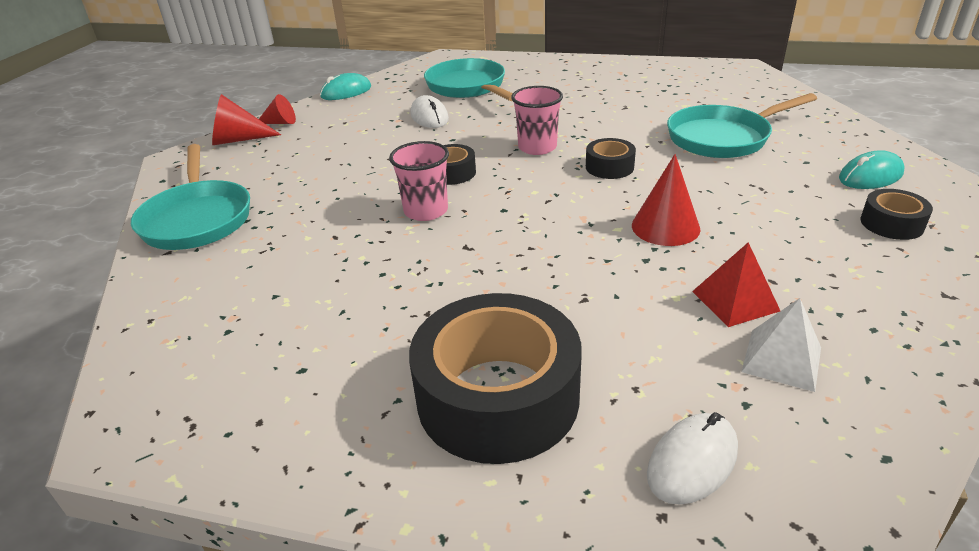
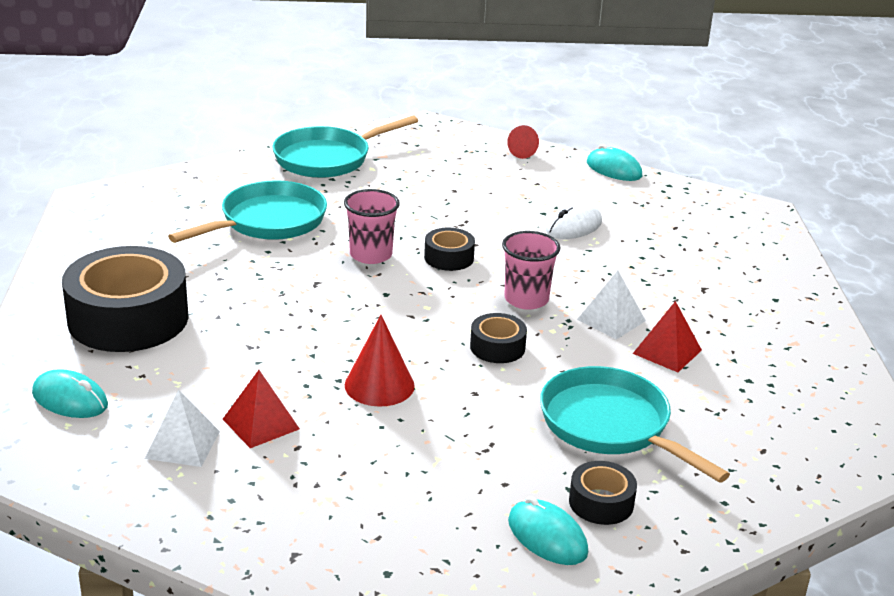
camera: 70 degrees right, 5 degrees down
(238, 140) = (473, 141): red cone -> none
(468, 87) = (671, 239): turquoise pan -> turquoise pan (268, 222)
(578, 120) = (611, 320): none -> white pyramid
(625, 108) = (667, 351): none -> red pyramid
(692, 462) = (70, 400): white mouse -> turquoise mouse
(891, 224) = (430, 538): black tape -> black tape (601, 502)

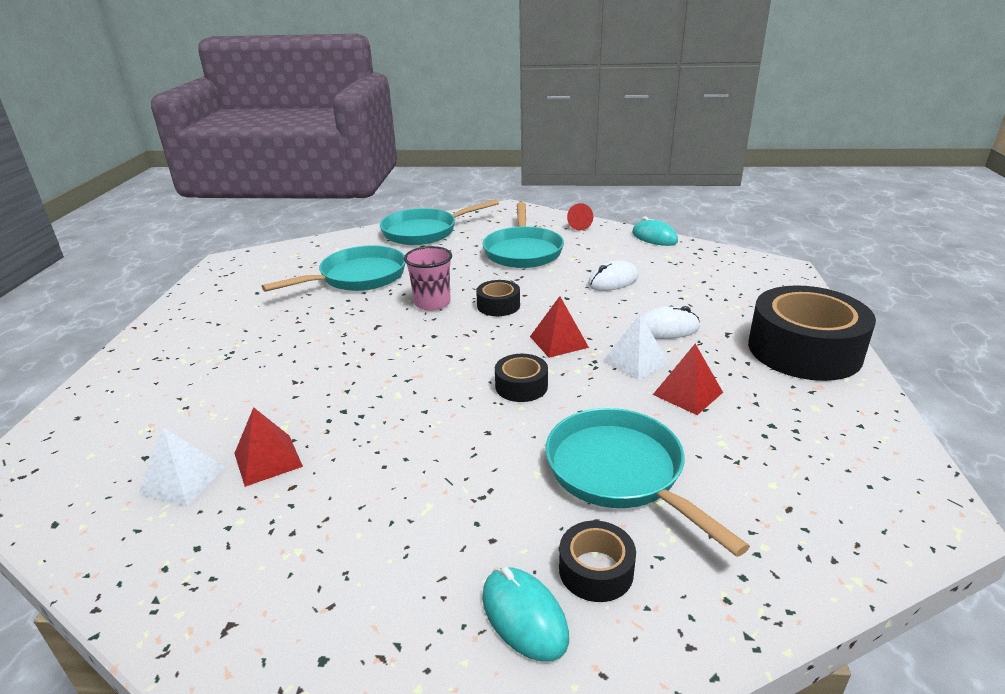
camera: 10 degrees right, 0 degrees up
(70, 400) = (108, 429): turquoise mouse -> none
(128, 318) = (203, 355): black tape -> black tape (804, 350)
(379, 385) = (397, 422): red cone -> none
(459, 187) = (523, 251): none -> turquoise pan
(526, 299) = (558, 342): pink cup -> red pyramid
(639, 284) = (666, 328): none -> white mouse

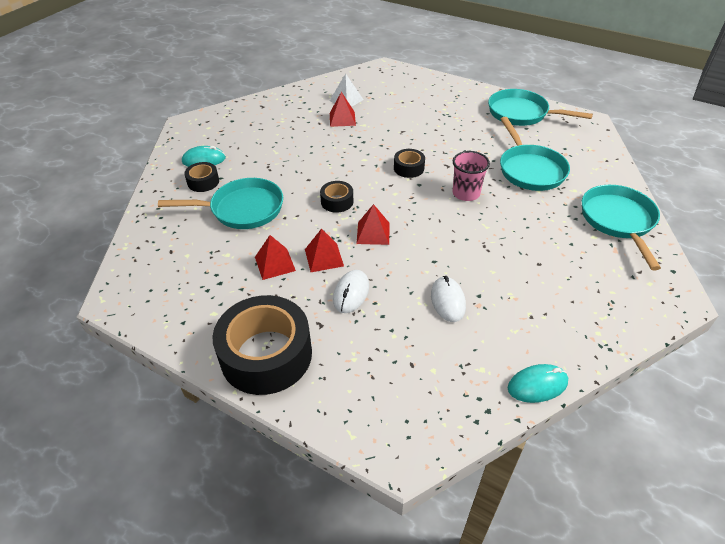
camera: 115 degrees right, 15 degrees up
(498, 305) = (443, 222): black tape -> black tape (409, 168)
(523, 251) = (542, 268): turquoise pan -> turquoise pan (521, 113)
(578, 225) = (599, 335): red cone -> none
(635, 361) = (324, 257): white pyramid -> red pyramid

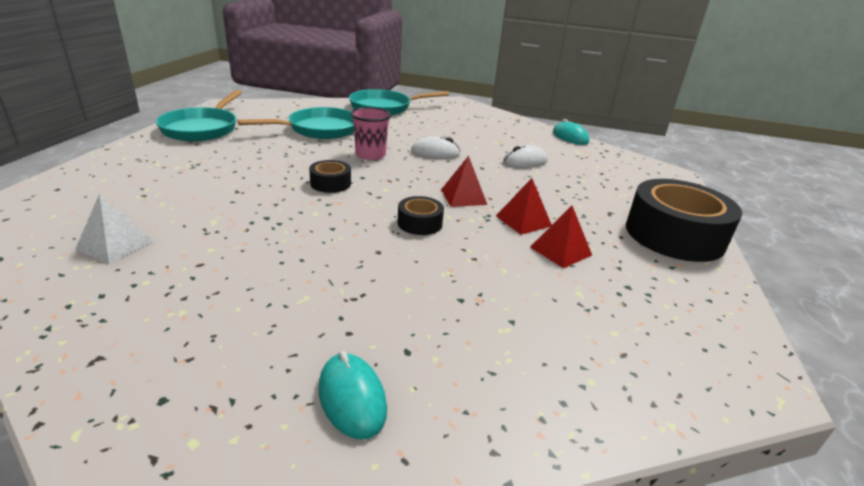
camera: 110 degrees left, 15 degrees down
(203, 182) = (430, 373): black tape -> none
(242, 209) = (480, 300): turquoise pan -> none
(342, 119) = (189, 242): red pyramid -> none
(351, 293) = (558, 201): white mouse -> white mouse (435, 153)

